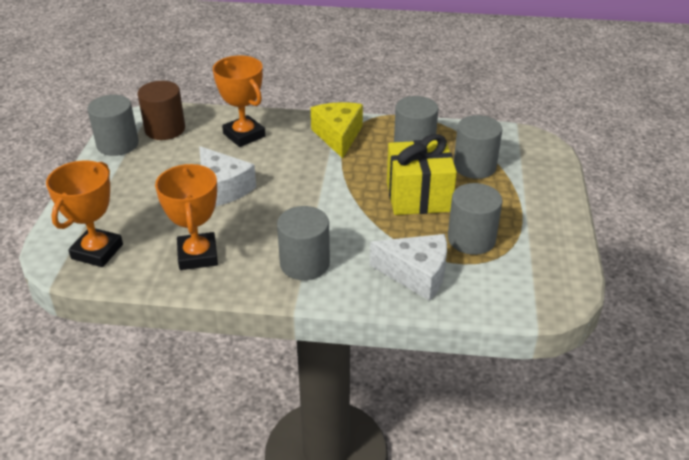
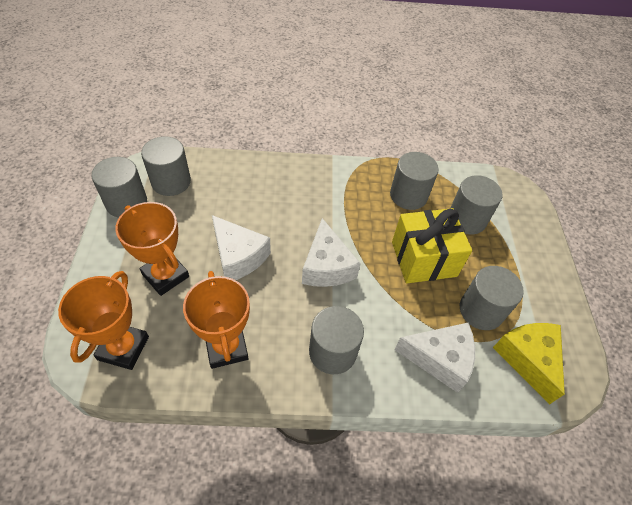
camera: 10 degrees left, 15 degrees up
(165, 129) = (171, 182): brown cylinder -> grey cylinder
(244, 135) = (249, 187): orange trophy -> orange trophy (165, 275)
(312, 199) = (326, 266): none -> white cheese
(338, 136) = (337, 185): yellow cheese -> yellow cheese (528, 359)

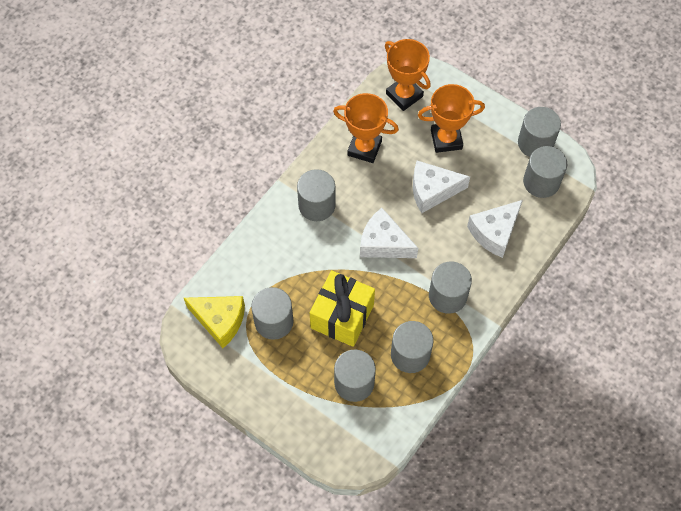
camera: 130 degrees right, 10 degrees up
(336, 195) = (447, 296): none -> grey cylinder
(439, 359) = (263, 265): white cheese -> white cheese (494, 232)

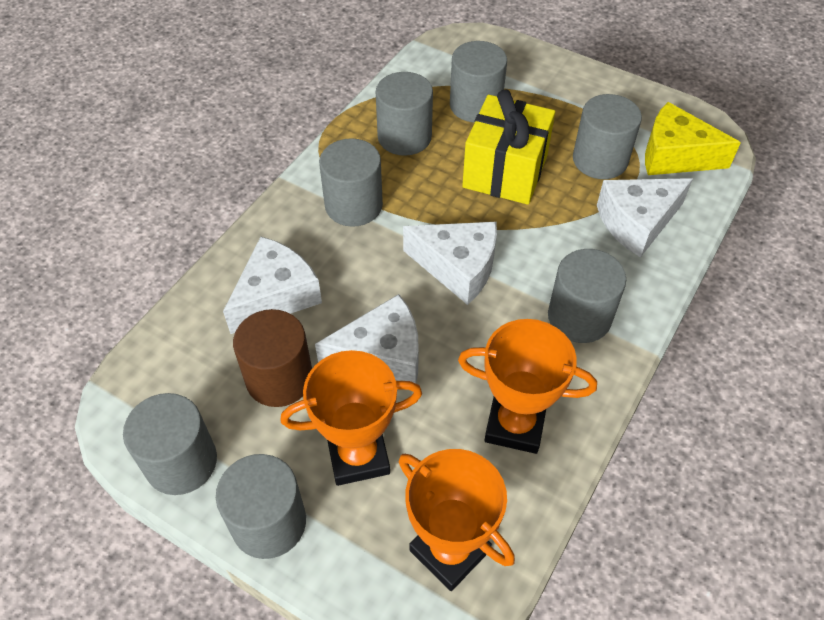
camera: 175 degrees right, 10 degrees down
(264, 267) = (637, 223): none -> white cheese
(489, 182) = (279, 378): none -> brown cylinder
(541, 182) = (183, 386): grey cylinder -> grey cylinder (269, 522)

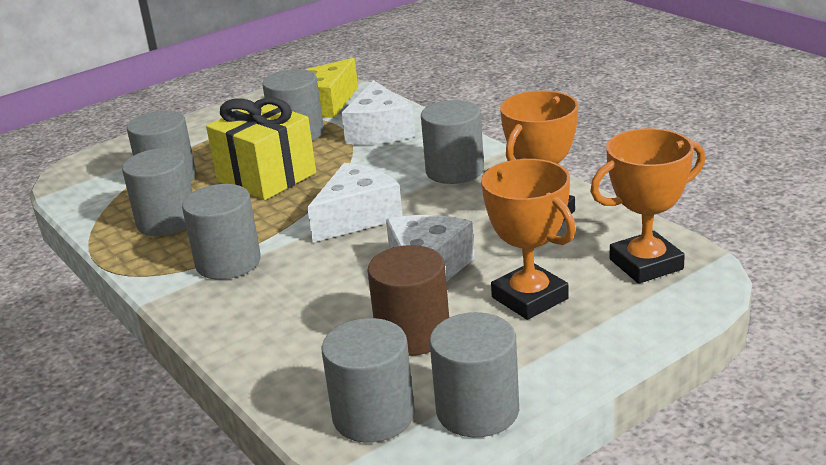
camera: 65 degrees left, 25 degrees down
(269, 522) = (576, 359): grey cylinder -> grey cylinder (373, 416)
(276, 296) = (306, 325): white cheese -> none
(358, 455) = (529, 298): orange trophy -> orange trophy turned 45 degrees counterclockwise

